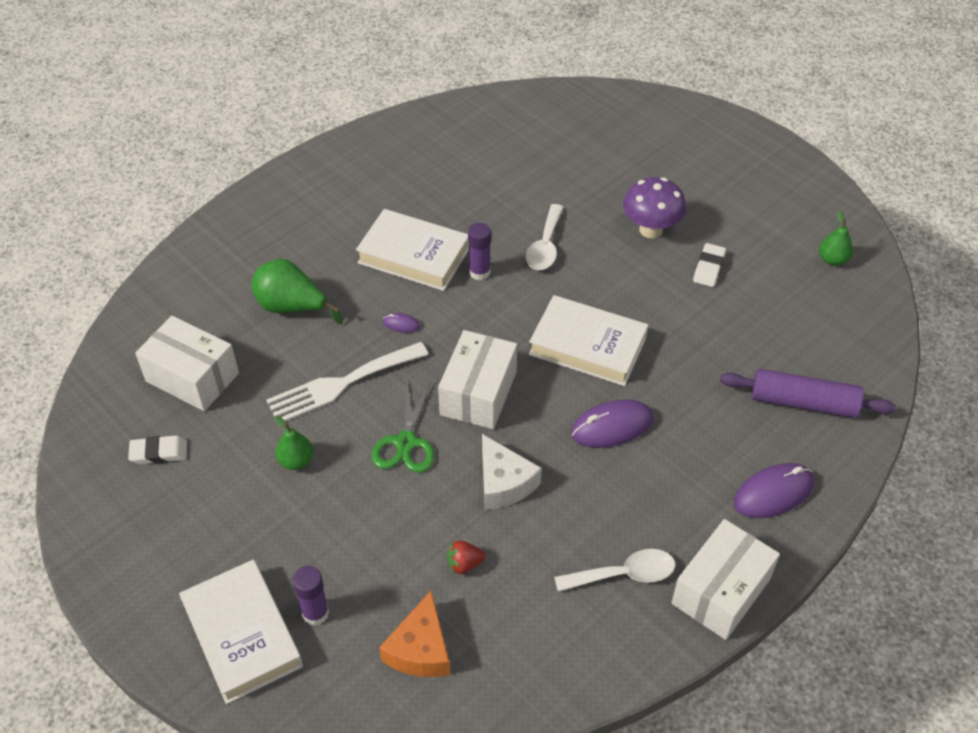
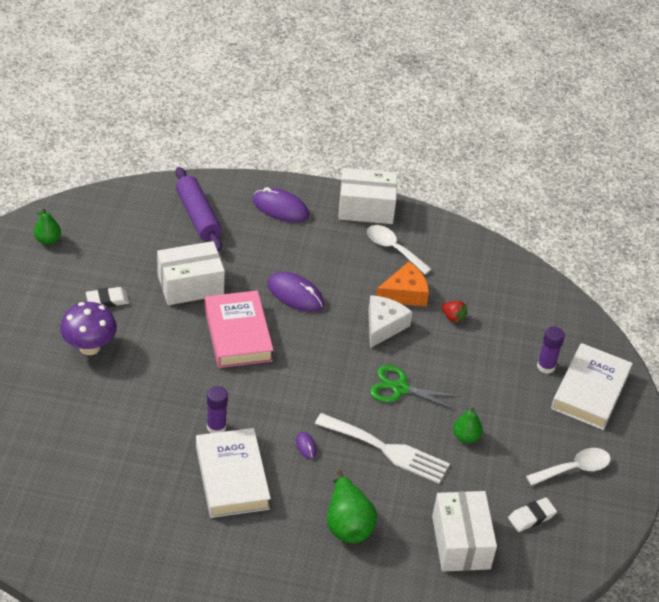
camera: 130 degrees left, 5 degrees down
(159, 453) = (531, 517): white eraser -> white eraser turned 75 degrees counterclockwise
(406, 442) = (399, 388): green scissors -> green scissors turned 135 degrees counterclockwise
(420, 649) = (518, 311): orange cheese -> orange cheese (405, 294)
(478, 393) = (328, 371): white box -> white box (190, 285)
(545, 246) = (157, 401): white spoon -> white spoon (574, 469)
(587, 346) = (238, 334): white book -> pink book

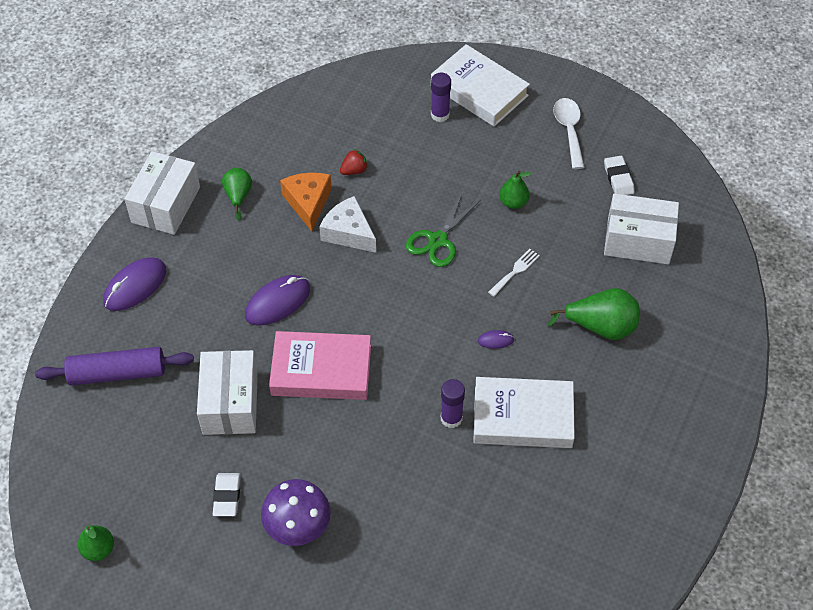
camera: 70 degrees left, 10 degrees up
(387, 450) = (515, 271): white fork -> white fork, size x0.47
(393, 249) = (238, 196): white spoon -> green pear

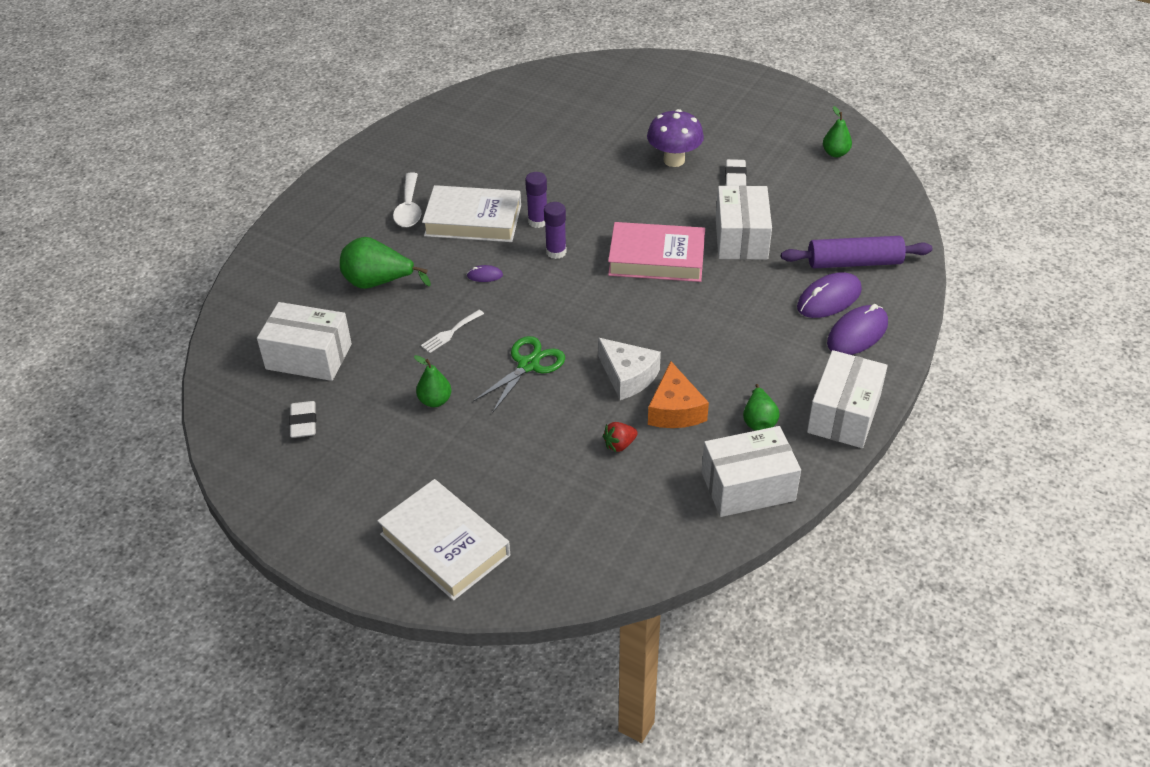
camera: 175 degrees left, 10 degrees down
(253, 141) = (748, 486): none -> white box
(278, 302) = (703, 314): purple mouse -> purple mouse (829, 299)
(440, 115) = (503, 512): purple glue stick -> purple glue stick (556, 252)
(569, 130) = (342, 484): white spoon -> white spoon (409, 208)

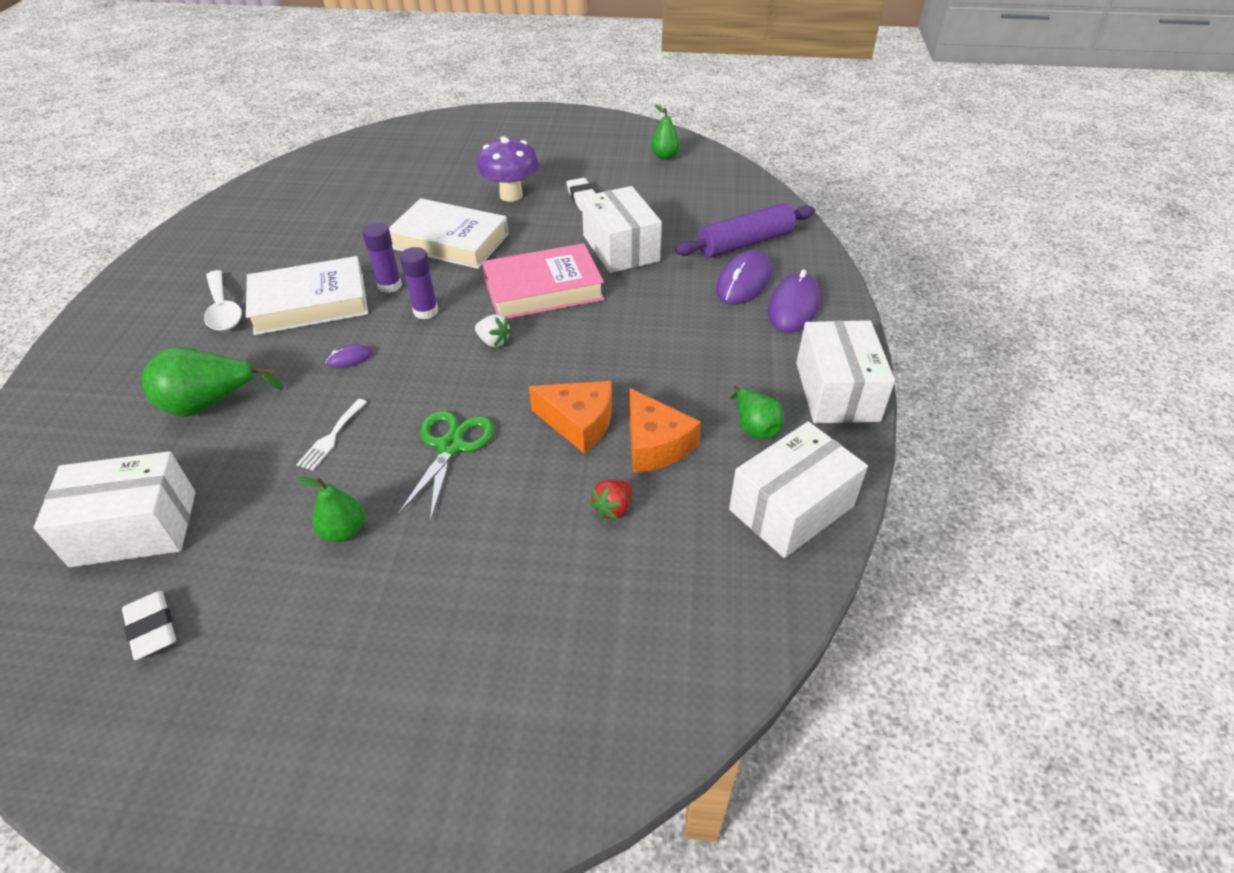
camera: 25 degrees left, 0 degrees up
(444, 545) = (441, 744): white book -> white book (450, 241)
(596, 292) = (494, 341): none -> white strawberry
(628, 376) = (579, 423): white cheese -> orange cheese

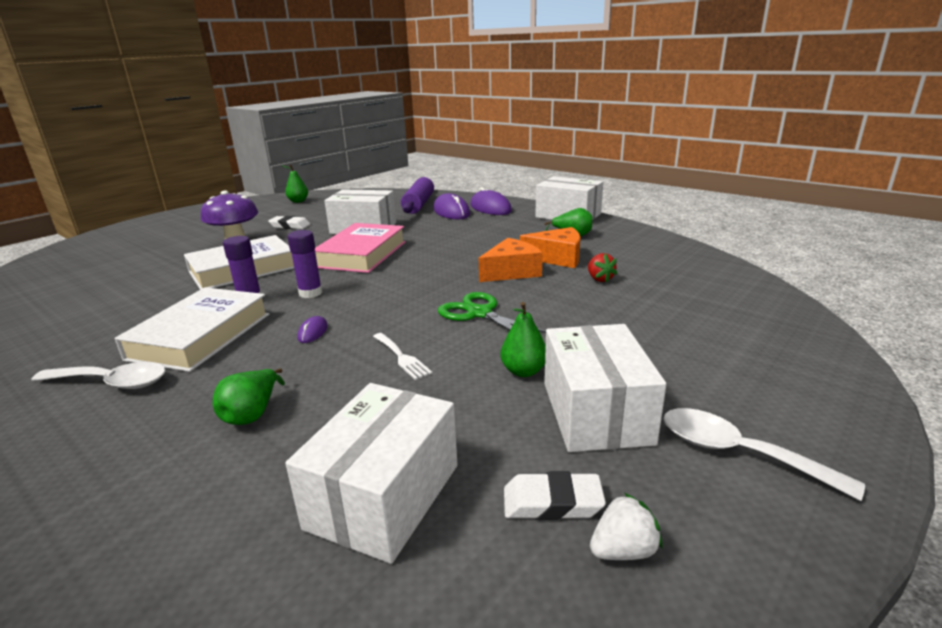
camera: 55 degrees left, 20 degrees down
(210, 404) = (253, 414): green pear -> green pear, size x0.62
(261, 742) = (737, 453): none -> white spoon
(494, 341) = (389, 278): white strawberry -> white strawberry (623, 550)
(791, 508) = (642, 242): white box -> white box (596, 412)

